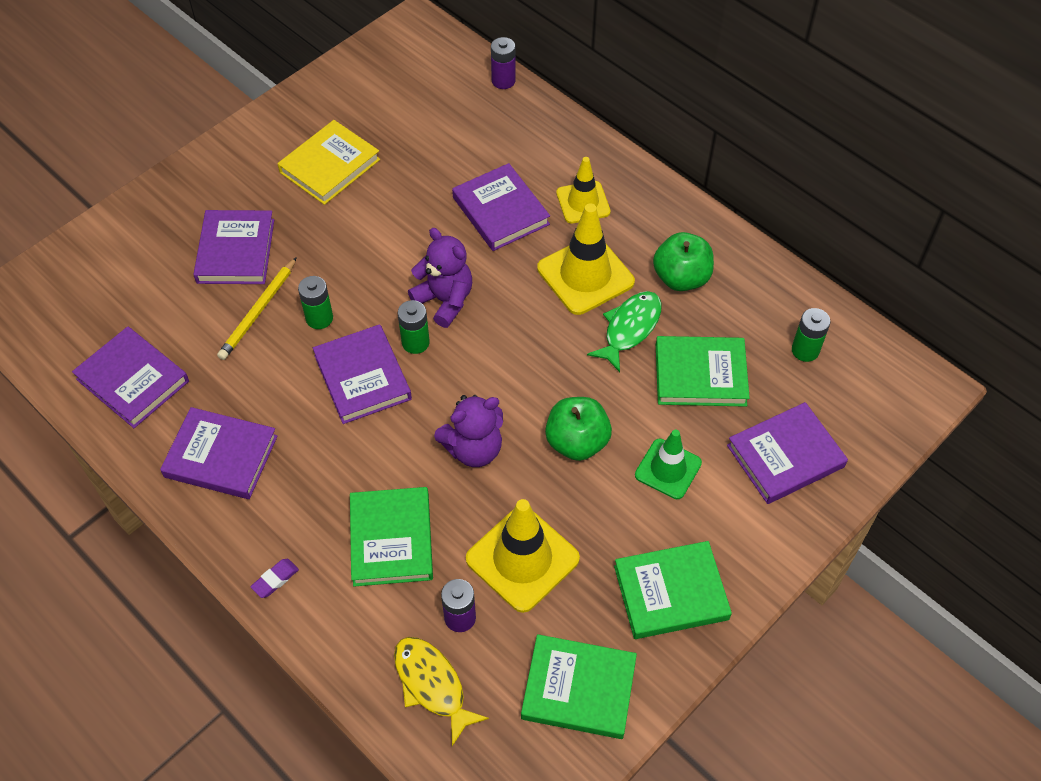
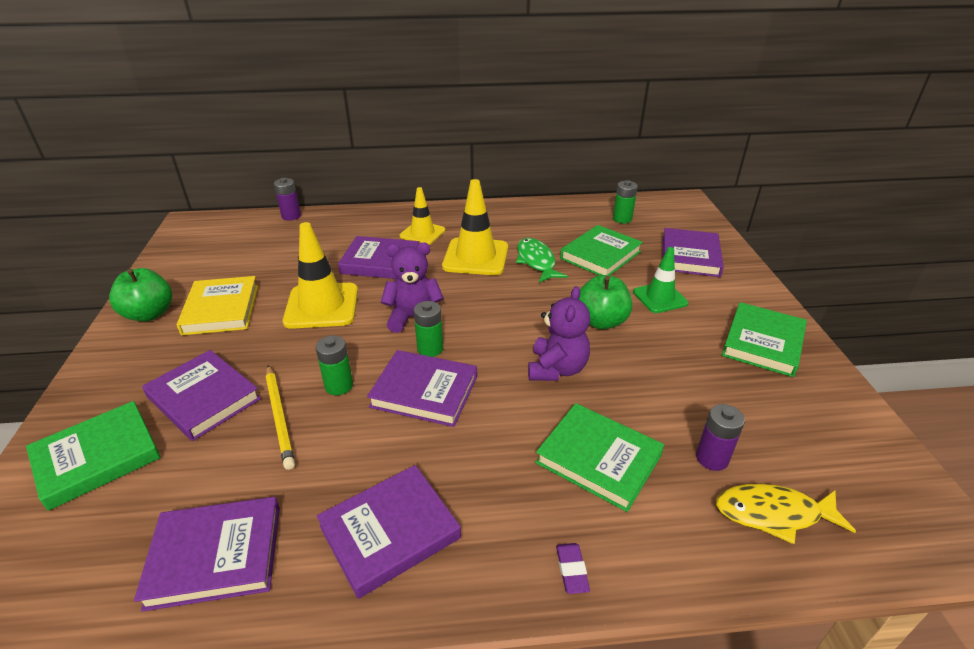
camera: 50 degrees left, 20 degrees down
(522, 559) = (680, 395): yellow traffic cone -> yellow traffic cone (322, 306)
(578, 689) = (825, 426): green book -> green book (97, 458)
(681, 278) = (523, 230): green apple -> green apple (149, 314)

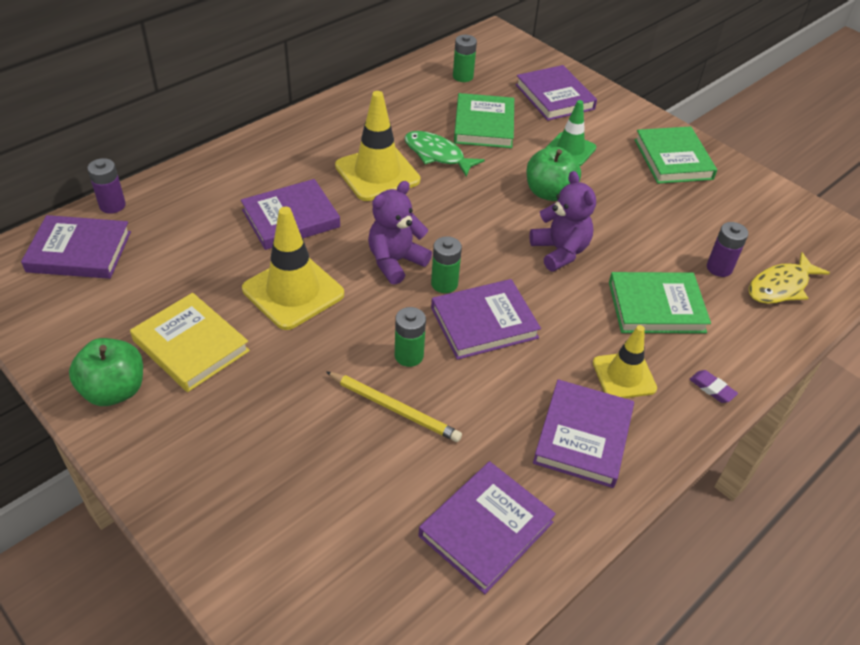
camera: 40 degrees left, 10 degrees up
(97, 458) = (280, 534): green book -> none
(203, 398) = (302, 432): purple book -> purple book (79, 252)
(422, 233) = (293, 167): yellow traffic cone -> yellow traffic cone (624, 376)

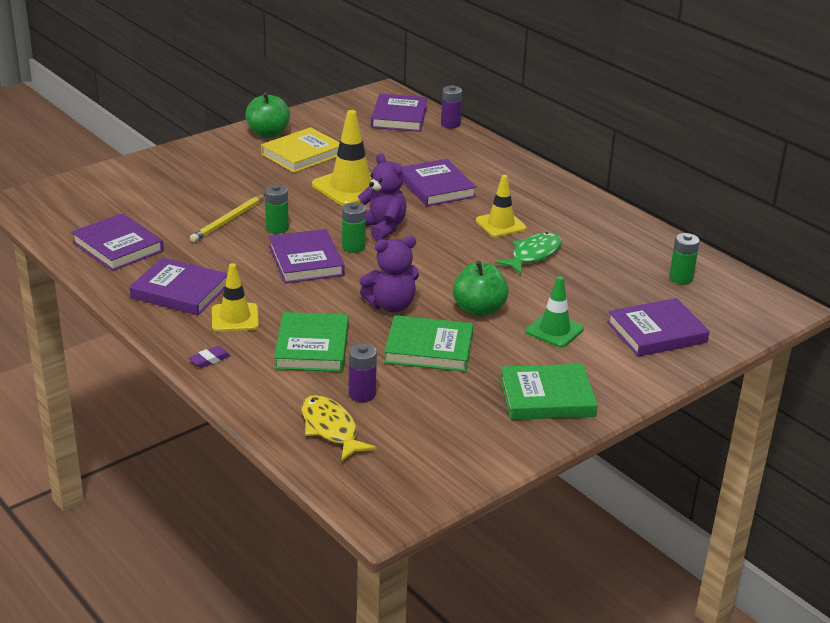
camera: 95 degrees right, 15 degrees down
(377, 173) = (500, 224): yellow traffic cone -> yellow traffic cone, size x0.64
(483, 125) = (589, 283): green book -> green book (429, 348)

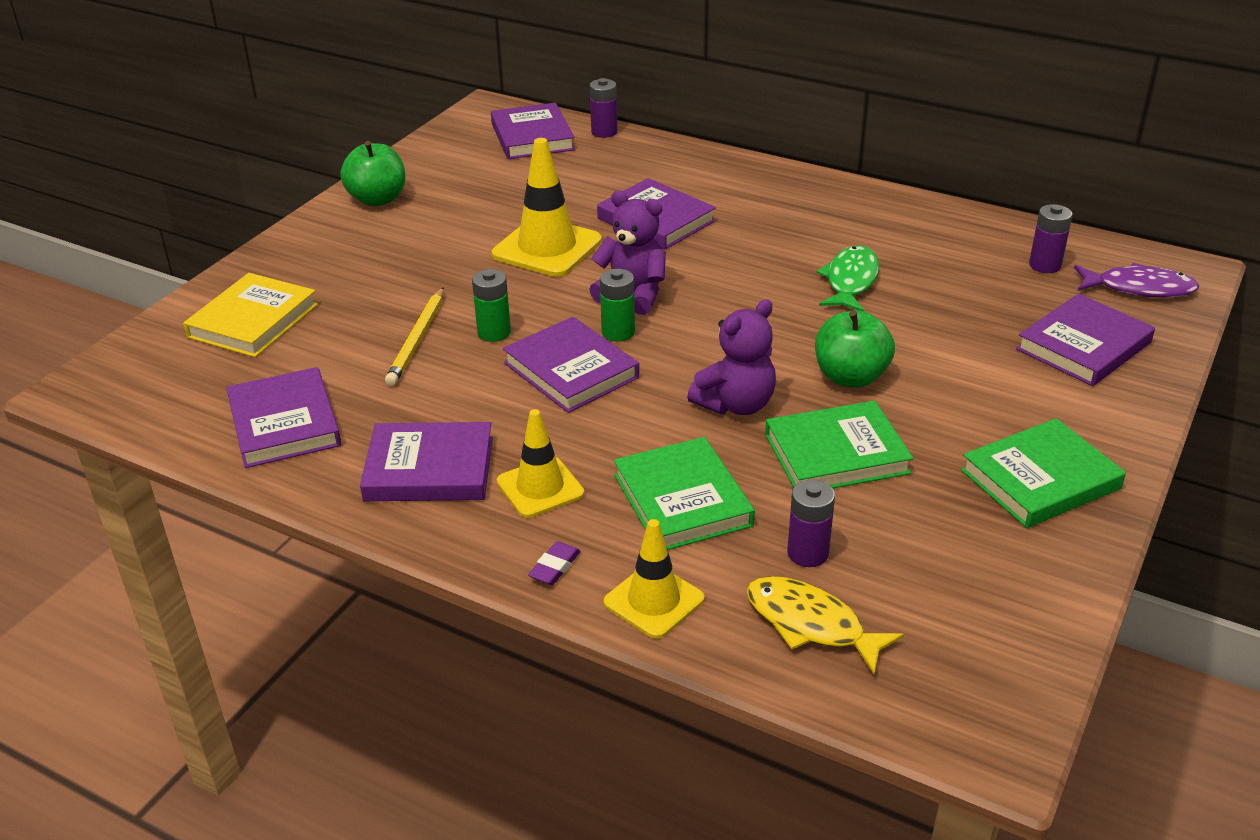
camera: 20 degrees left, 5 degrees up
(118, 246) = (285, 423): purple book -> purple book turned 45 degrees clockwise
(302, 154) = (446, 217): yellow book -> yellow book (253, 321)
(500, 224) = (777, 250): yellow traffic cone -> yellow traffic cone (654, 601)
(554, 330) = (966, 379): green traffic cone -> none
(680, 278) = (1045, 265): green battery -> purple battery
(735, 309) = (1139, 288): none -> purple fish

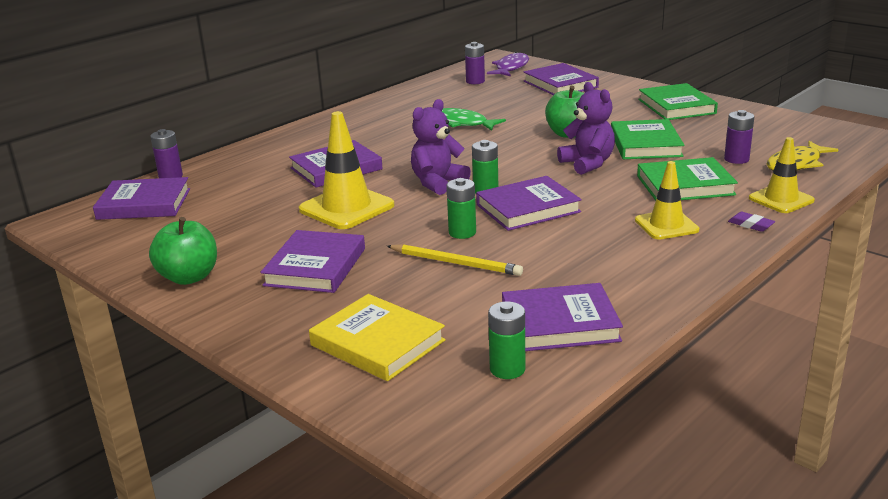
camera: 75 degrees left, 10 degrees down
(200, 400) = (507, 369): none -> green battery
(429, 469) = (638, 262): purple book -> purple book (315, 267)

